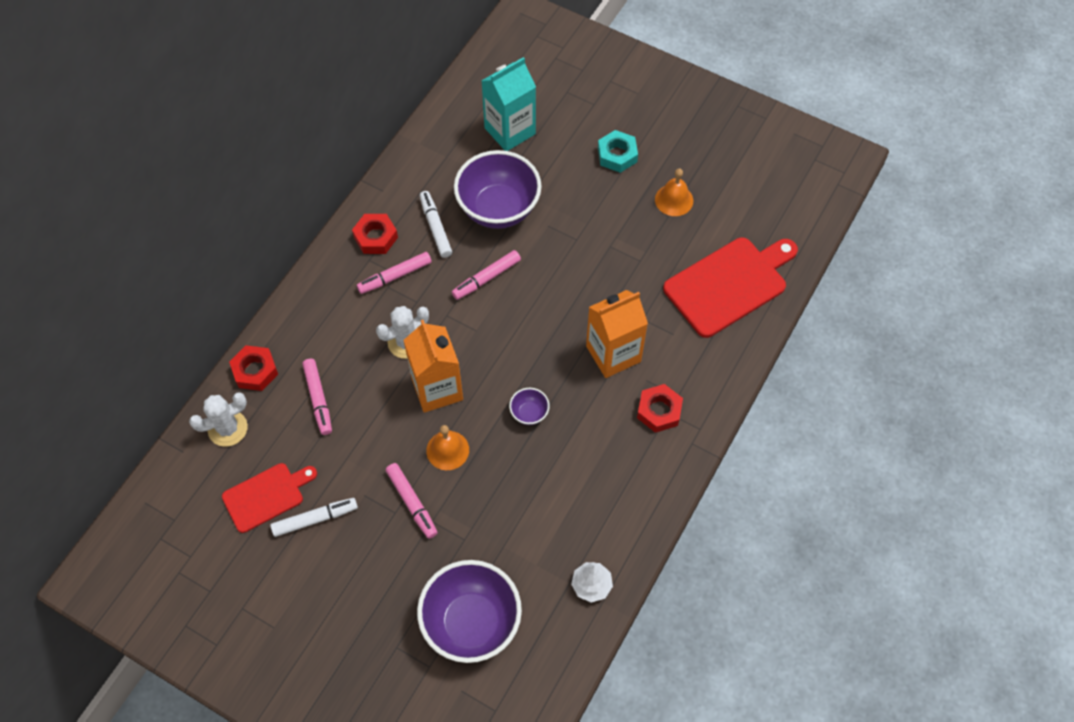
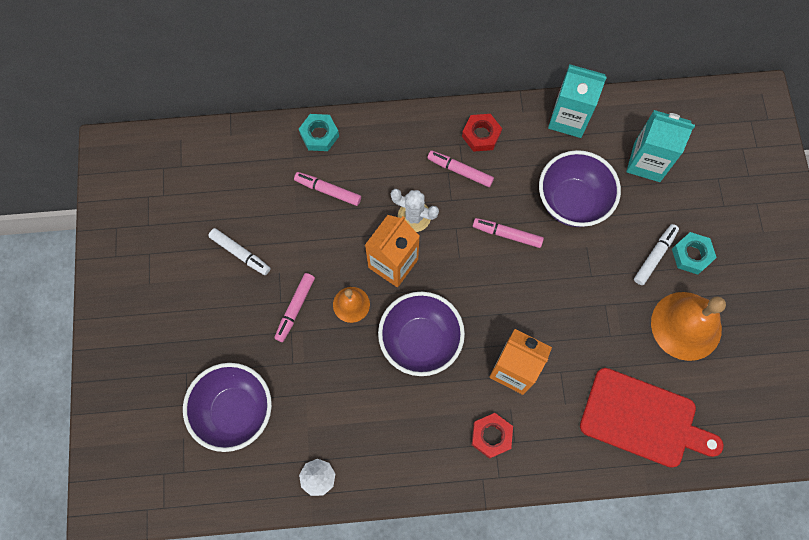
camera: 55 degrees right, 10 degrees up
(227, 428) = (266, 150): white cactus -> none
(255, 371) = (319, 135): red nut -> turquoise nut
(266, 496) = (235, 210): red cutting board -> none
(318, 399) = (328, 190): pink marker -> pink marker turned 75 degrees clockwise
(420, 161) = (568, 118): none -> turquoise carton
(435, 227) = (521, 169): white marker -> white marker (655, 256)
(529, 413) = (420, 341): purple bowl -> purple bowl, size x2.33
(674, 200) = (686, 325): orange bell -> orange bell, size x1.89

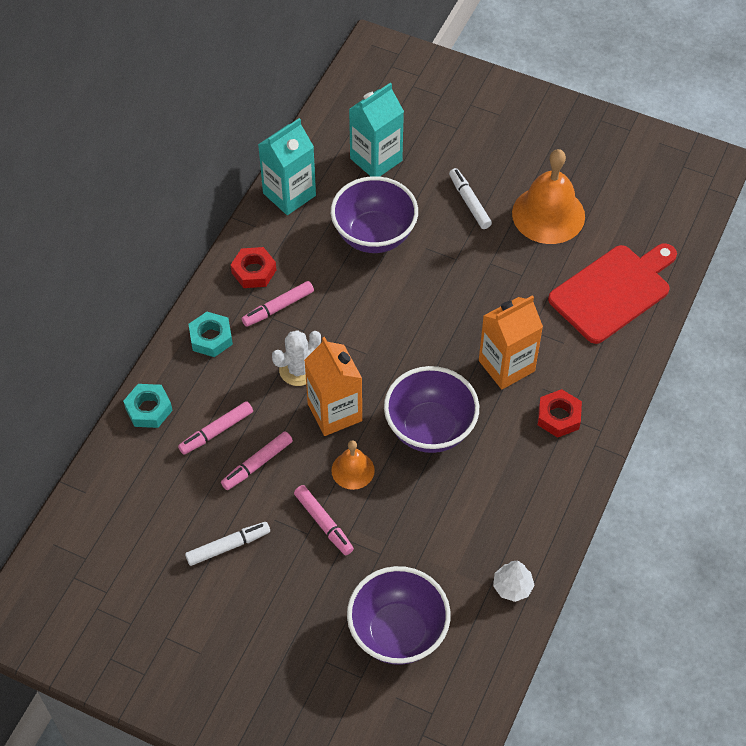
camera: 60 degrees left, 15 degrees down
(507, 234) = (370, 303): pink marker -> pink marker (257, 464)
(691, 255) = (486, 175): turquoise nut -> turquoise nut (211, 338)

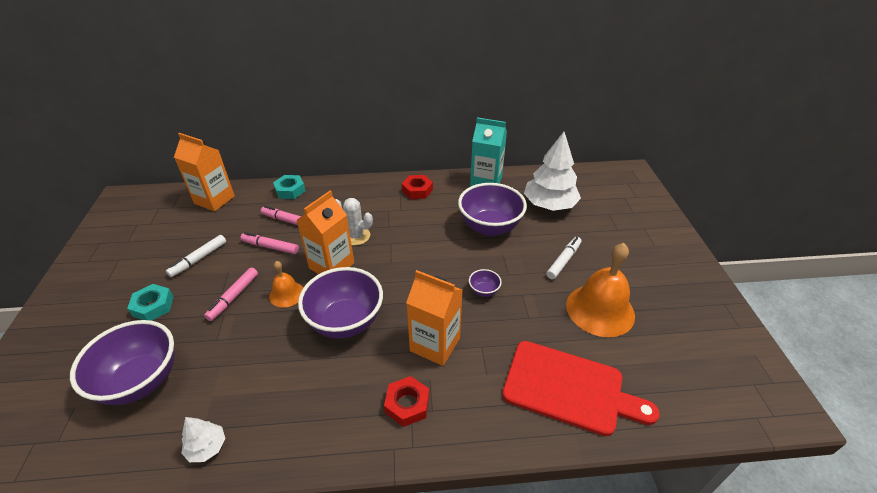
camera: 60 degrees right, 15 degrees down
(105, 504) = (214, 200): none -> orange carton
(211, 338) = (356, 193): turquoise nut -> turquoise nut (153, 306)
(228, 546) = (199, 259): white marker -> white marker turned 90 degrees clockwise
(278, 307) = (398, 209): pink marker -> none
(376, 159) = (549, 205): turquoise carton -> white tree
(465, 292) = (484, 291): none -> purple bowl

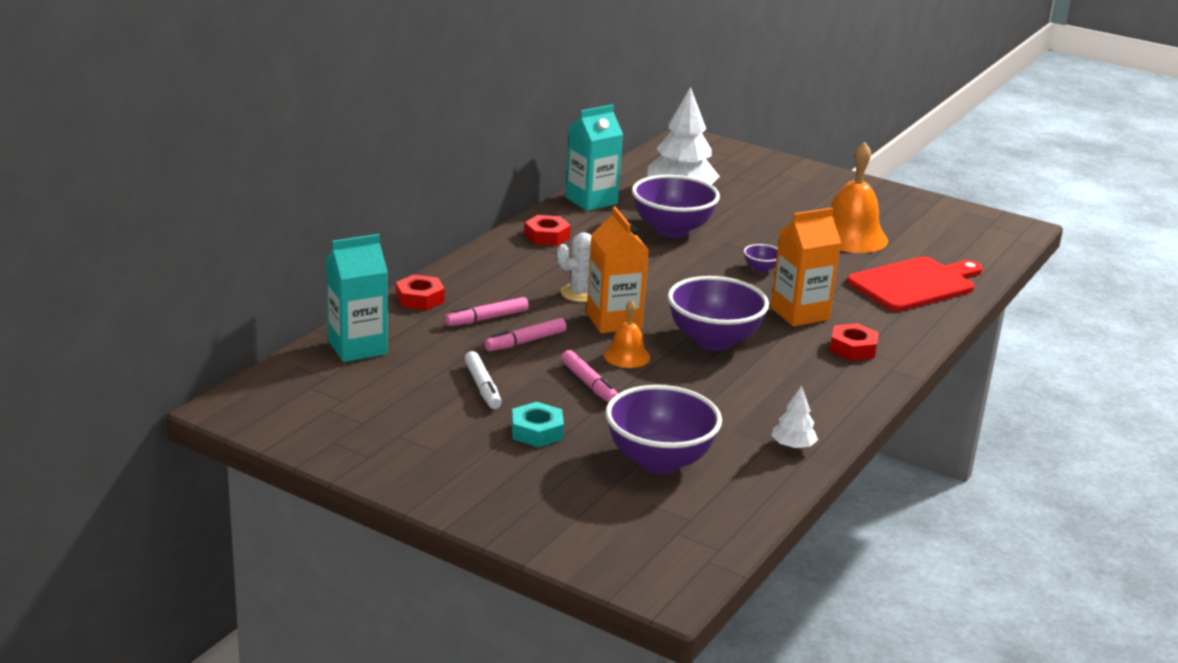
camera: 55 degrees left, 15 degrees down
(214, 200) = (357, 347): orange carton -> turquoise carton
(290, 190) = (420, 299): turquoise nut -> red nut
(563, 261) = (771, 222): white marker -> none

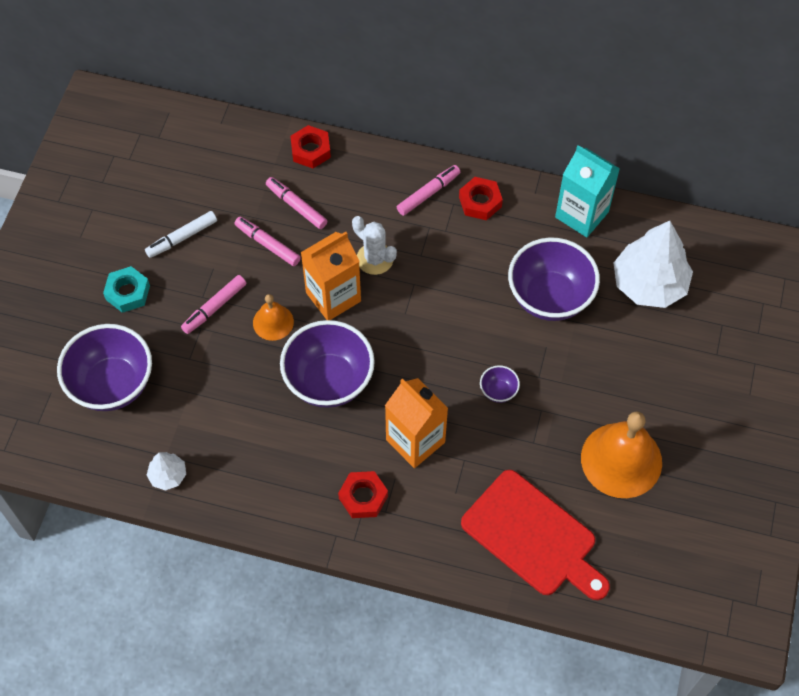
camera: 75 degrees right, 35 degrees up
(357, 347) = (211, 139): turquoise carton -> none
(520, 255) = (428, 193): none -> pink marker

